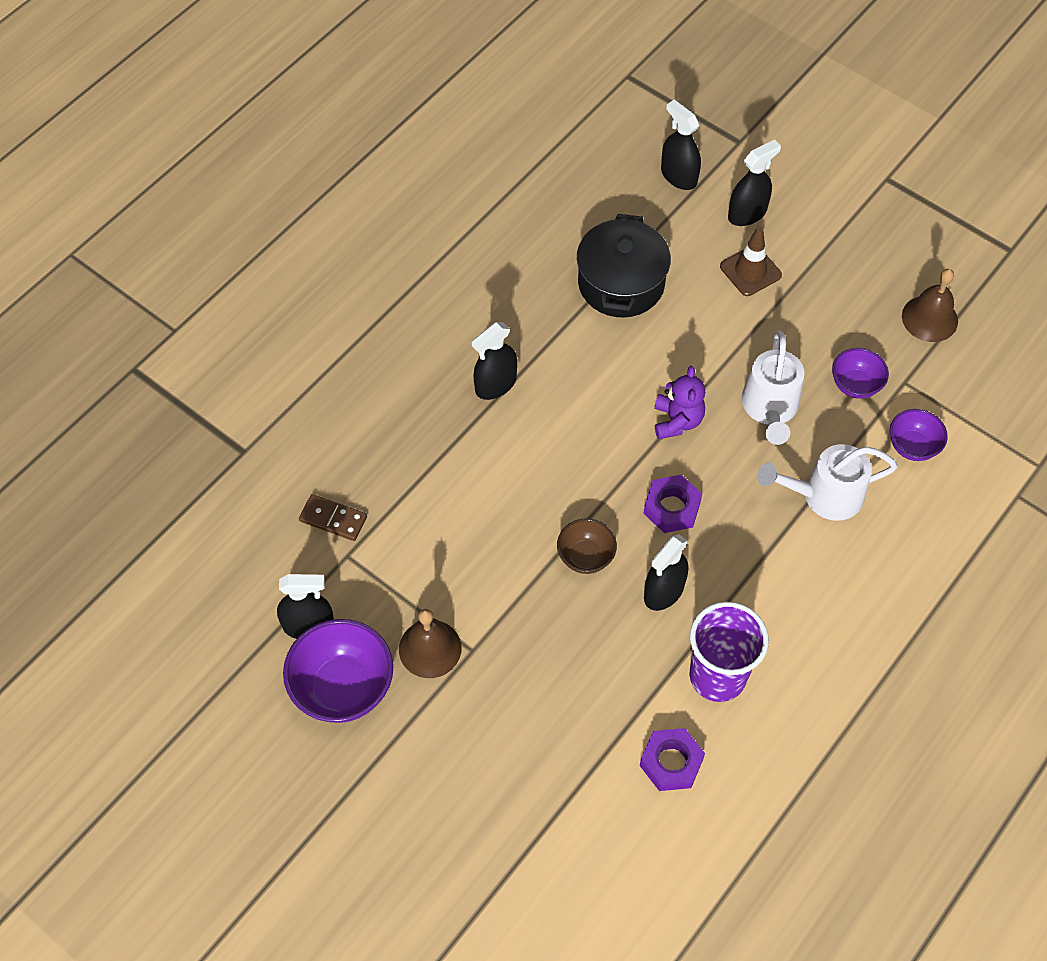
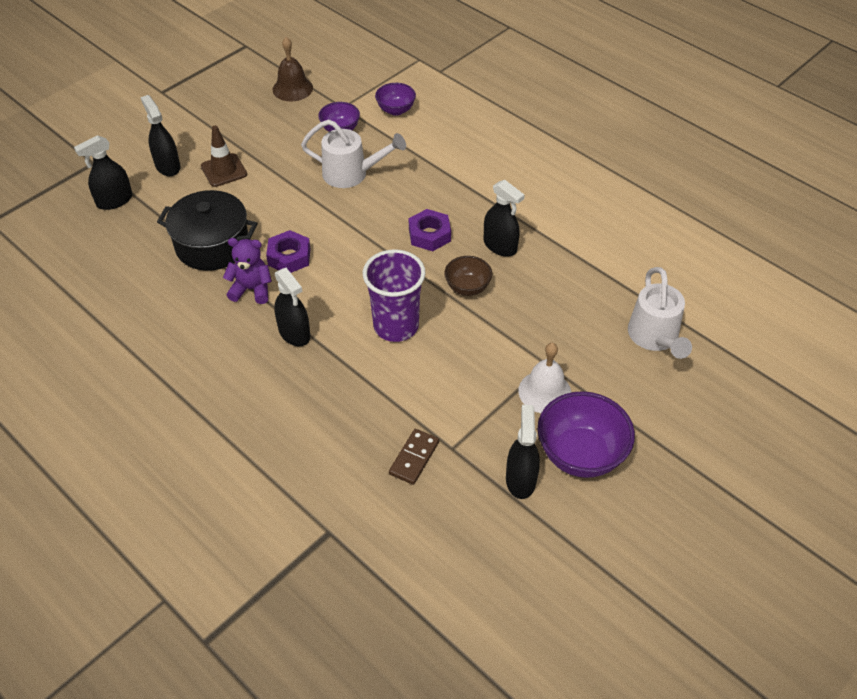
camera: 85 degrees left, 10 degrees down
(430, 648) = (544, 392): brown bell -> white bell
(671, 762) = (636, 255): purple nut -> purple nut (289, 257)
(677, 421) = (353, 224): purple teddy bear -> purple teddy bear (251, 289)
(717, 676) = (569, 224): purple cup -> purple cup (396, 326)
(823, 495) = (429, 156): white watering can -> white watering can (655, 338)

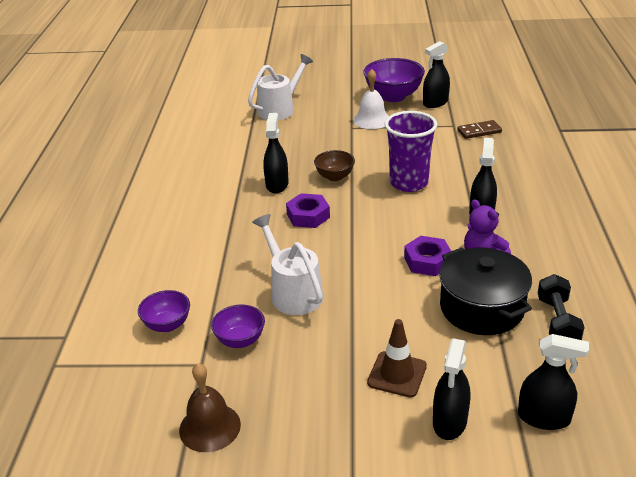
camera: 130 degrees left, 15 degrees down
(150, 268) = (557, 322): none -> black dumbbell

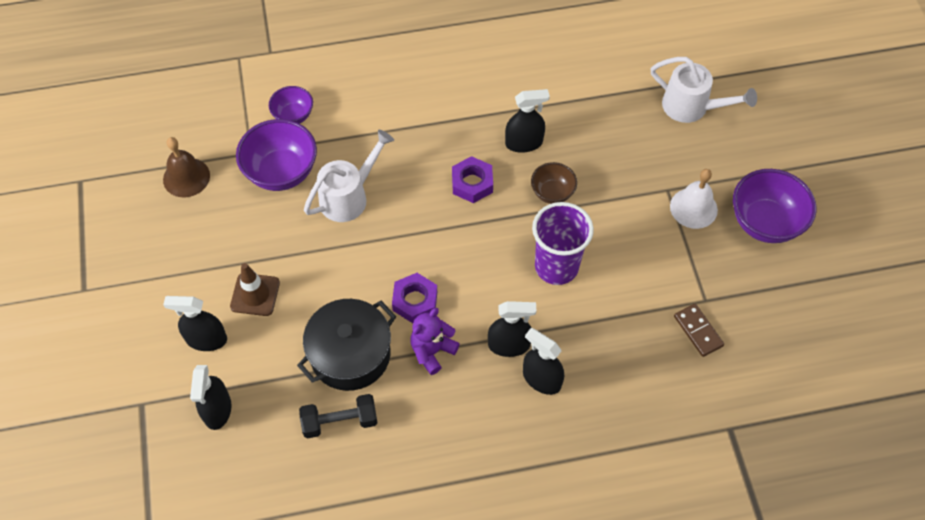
camera: 75 degrees right, 25 degrees up
(240, 340) = (281, 172): purple bowl -> purple bowl, size x1.74
(435, 103) = (762, 273): black spray bottle -> black spray bottle (541, 379)

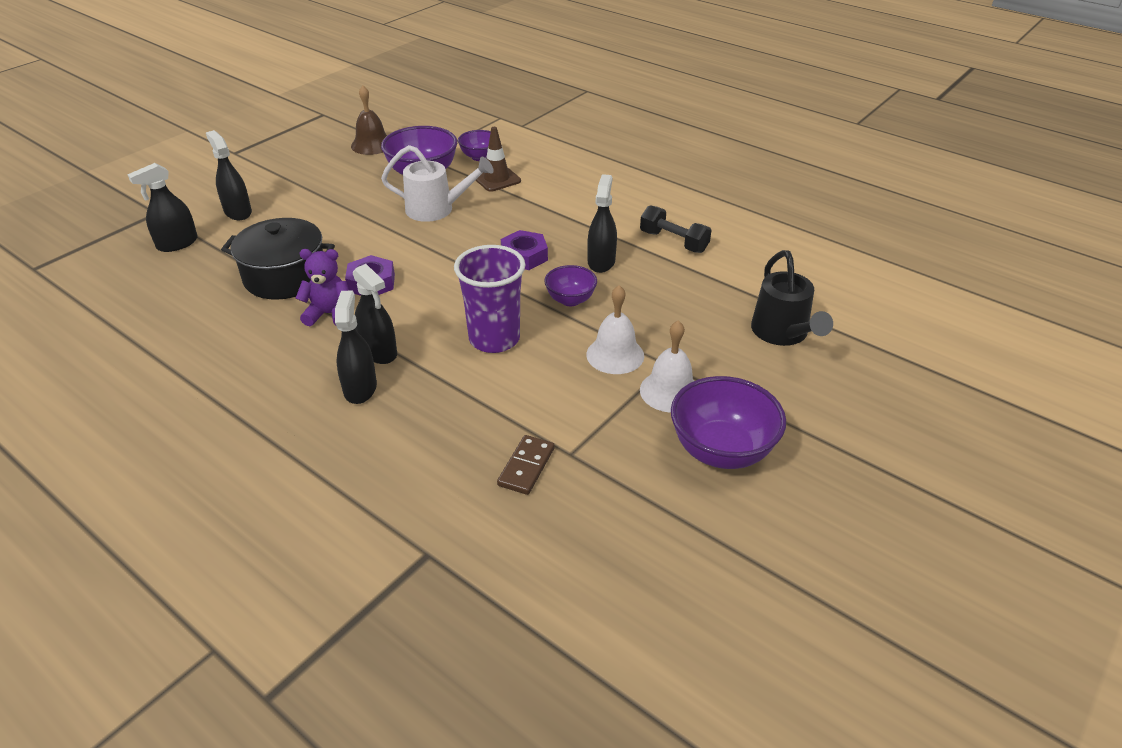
camera: 50 degrees right, 20 degrees down
(255, 294) = (299, 213): brown traffic cone -> brown traffic cone (496, 179)
(340, 421) = (214, 301): black dumbbell -> black dumbbell (673, 242)
(524, 143) = (601, 262): black spray bottle -> black spray bottle turned 120 degrees counterclockwise
(552, 193) = (570, 300): brown bowl -> purple bowl
(634, 210) = (615, 355): none -> white bell
(692, 107) = (783, 334): white watering can -> black watering can

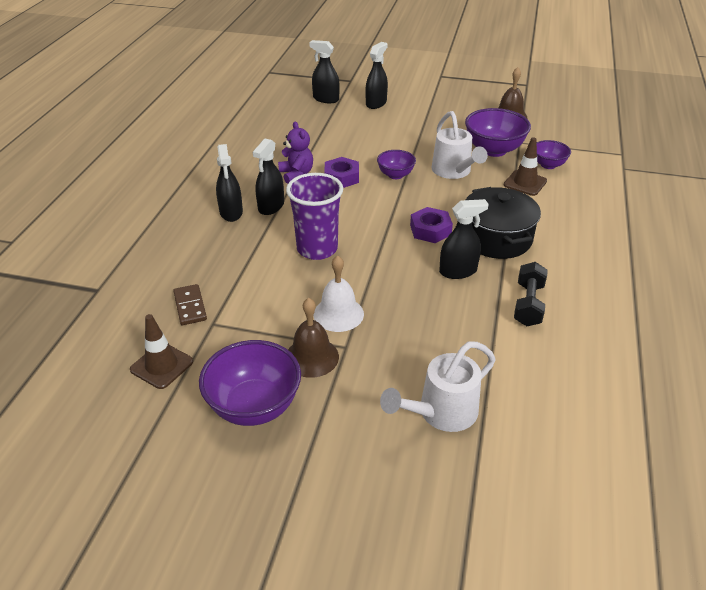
camera: 65 degrees right, 0 degrees up
(285, 277) = (322, 145): black pot -> black pot (496, 238)
(360, 388) = (231, 212): black spray bottle -> black spray bottle turned 105 degrees clockwise
(526, 467) = (190, 306): brown domino -> brown domino turned 75 degrees clockwise
(570, 300) = (392, 270): purple bowl -> purple bowl (395, 175)
(619, 513) = (162, 366): none -> brown traffic cone
(670, 391) = (312, 357): white bell -> brown bell
(783, 334) = (440, 413): black watering can -> white watering can

